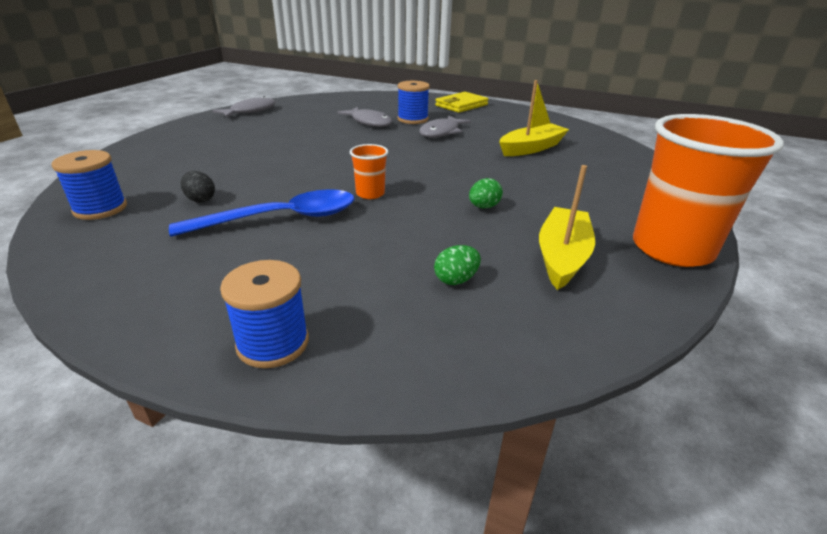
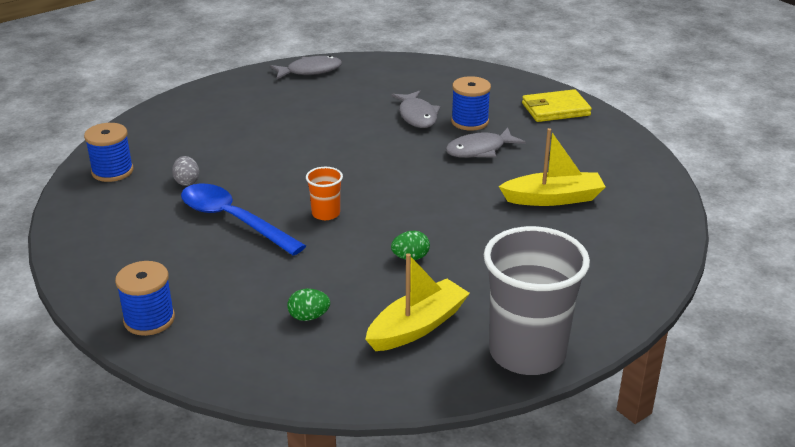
camera: 30 degrees right, 0 degrees up
(200, 199) = (187, 182): black egg -> grey egg
(282, 218) = (232, 220): blue spoon -> blue spoon turned 150 degrees counterclockwise
(672, 249) = (527, 352): orange cup -> grey cup

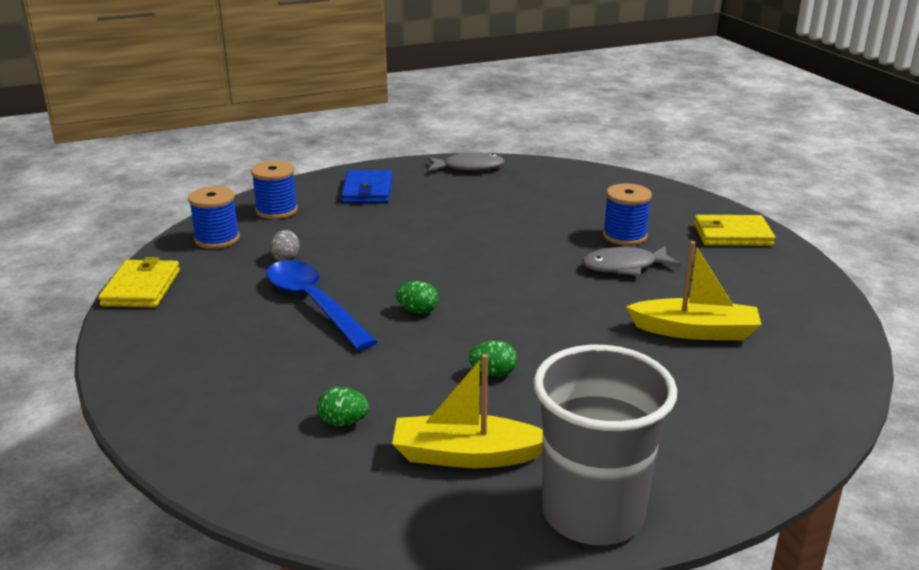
camera: 15 degrees right, 5 degrees down
(68, 228) = (141, 288): none -> yellow wallet
(149, 319) = (168, 396): blue spool -> blue spool (276, 210)
(228, 105) = (367, 191): none -> blue wallet
(326, 213) = (418, 311): orange cup -> green egg
(417, 116) = (566, 223): grey fish -> none
(417, 326) = (466, 455): yellow boat -> yellow boat turned 150 degrees counterclockwise

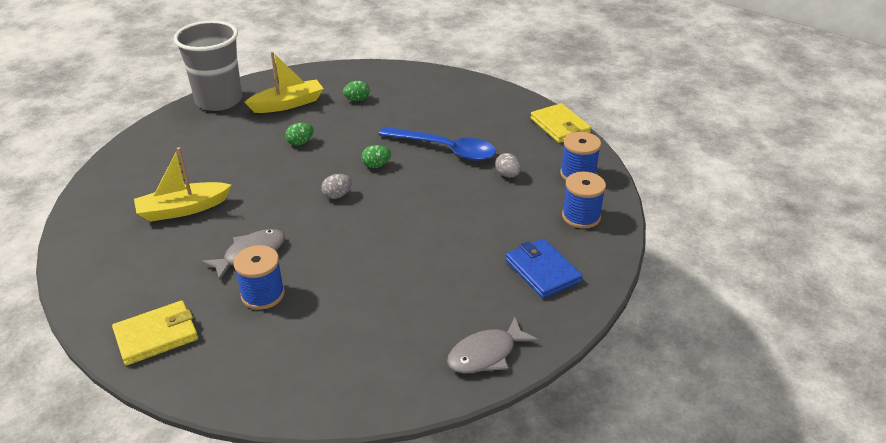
camera: 150 degrees right, 10 degrees up
(494, 293) = (337, 195): none -> grey egg

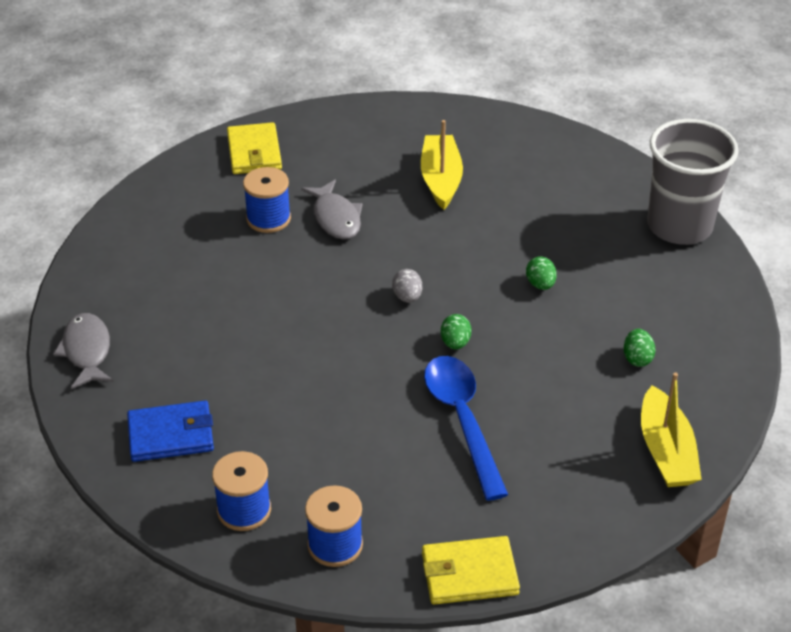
camera: 110 degrees right, 5 degrees up
(288, 104) = (648, 287): yellow boat -> yellow boat (666, 451)
(446, 149) = (462, 420): blue spoon -> blue spoon turned 120 degrees clockwise
(507, 175) = (372, 466): grey egg -> none

